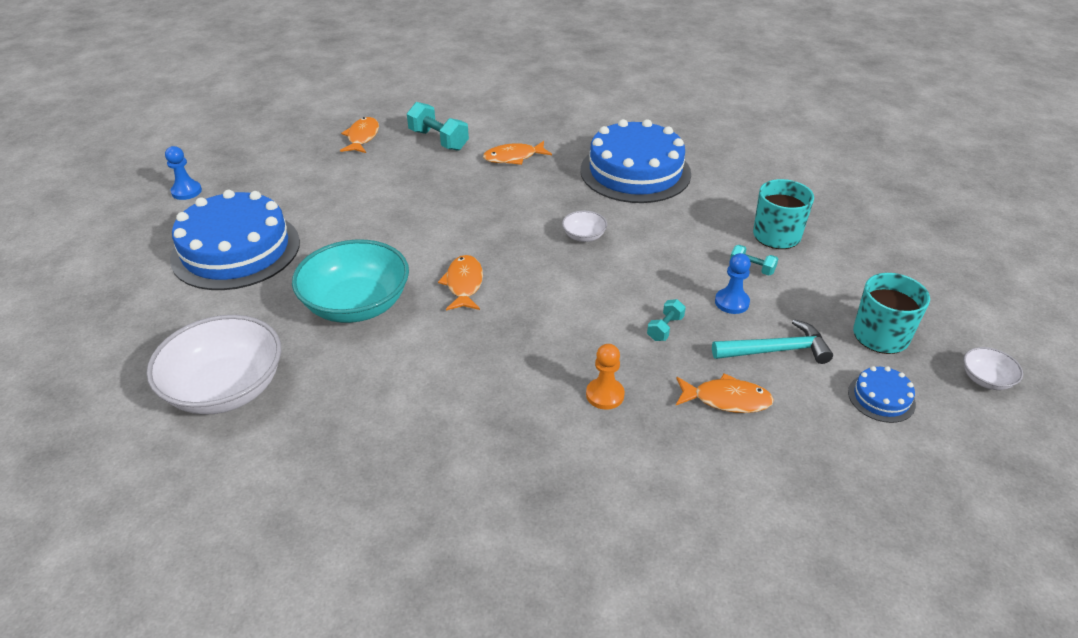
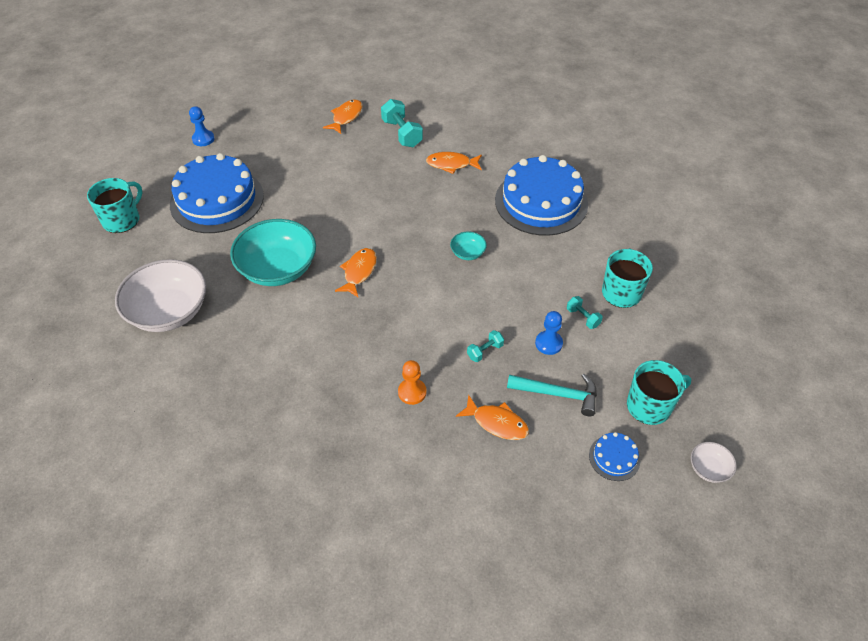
camera: 20 degrees right, 10 degrees up
(108, 299) = (122, 220): none -> turquoise mug
(584, 236) = (468, 253): white bowl -> turquoise bowl

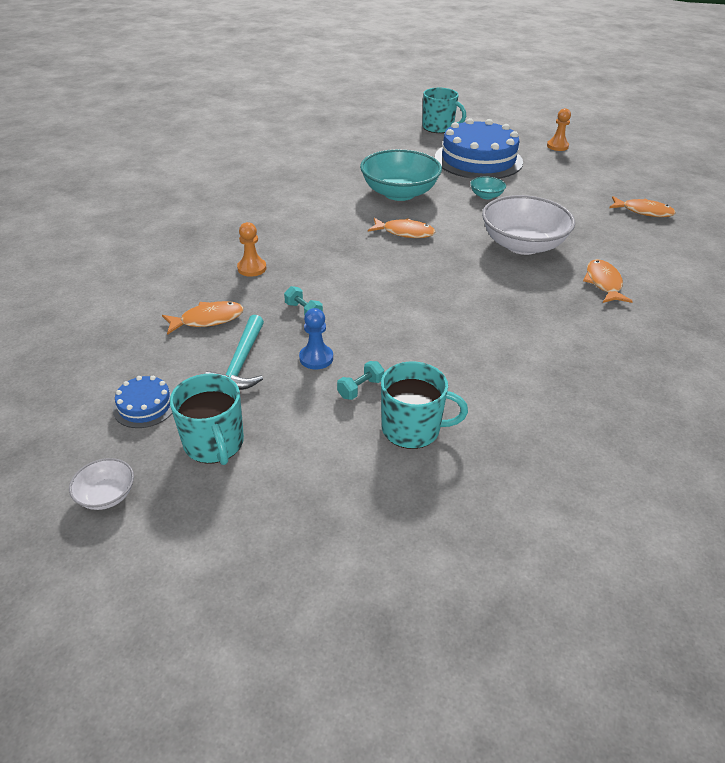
camera: 85 degrees right, 10 degrees down
(169, 312) = (341, 155): white bowl -> white bowl (522, 245)
(203, 139) = (557, 146): blue pawn -> orange pawn
(402, 133) = (639, 247): turquoise dumbbell -> none
(468, 253) = (451, 298): turquoise bowl -> turquoise bowl (486, 196)
(496, 423) = (208, 319): orange fish -> orange fish turned 135 degrees counterclockwise
(541, 202) = (568, 357): blue cake -> none

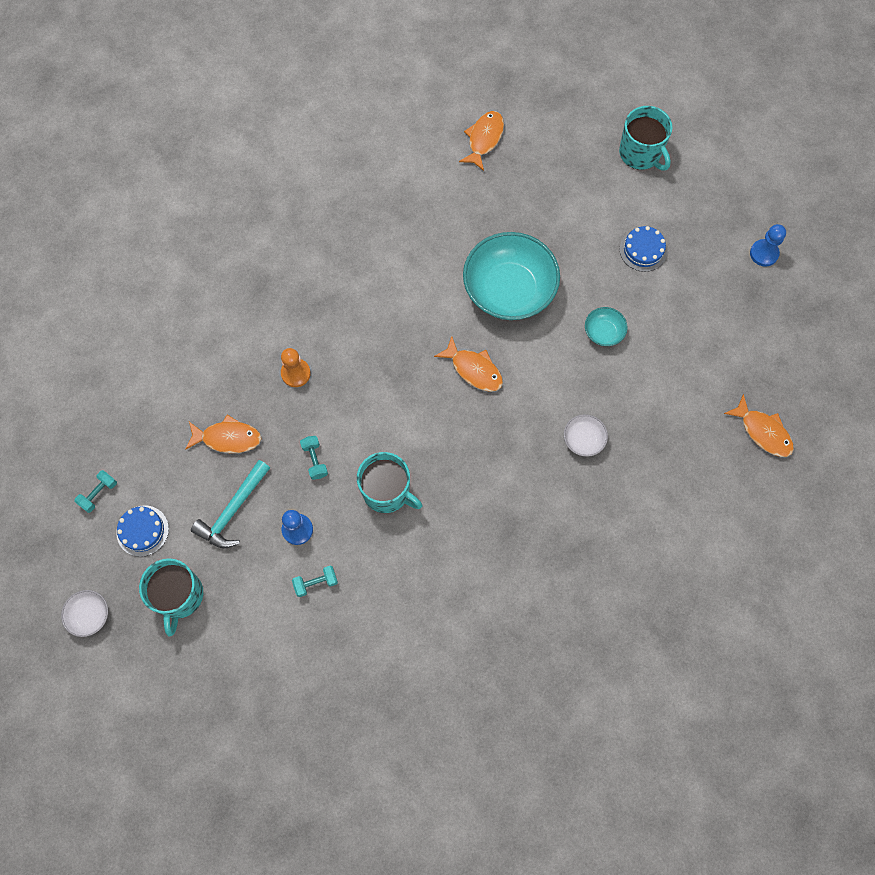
camera: 25 degrees right, 30 degrees up
(80, 393) = (99, 494): none -> turquoise dumbbell
(412, 429) = (333, 646): turquoise mug -> turquoise mug (387, 491)
(478, 160) = (643, 250): blue cake -> blue cake, size x0.42
(522, 245) = (583, 440): white bowl -> white bowl, size x0.44
(557, 146) = (764, 253): orange pawn -> blue pawn
(603, 283) = (622, 534): orange fish -> orange fish (484, 139)

